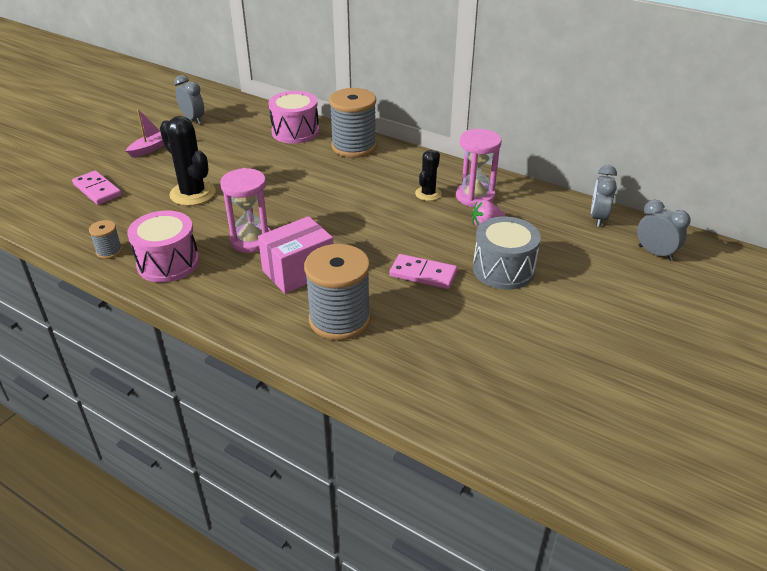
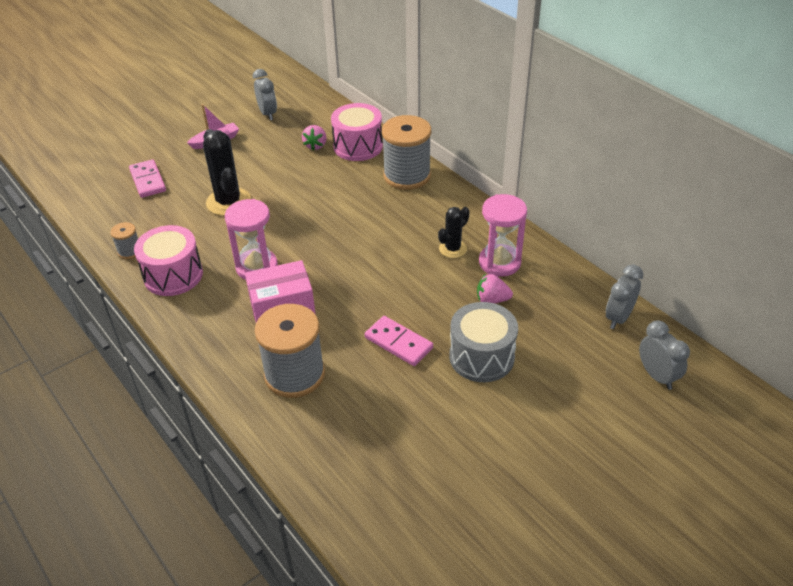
camera: 20 degrees right, 5 degrees up
(254, 137) = (315, 145): none -> pink strawberry

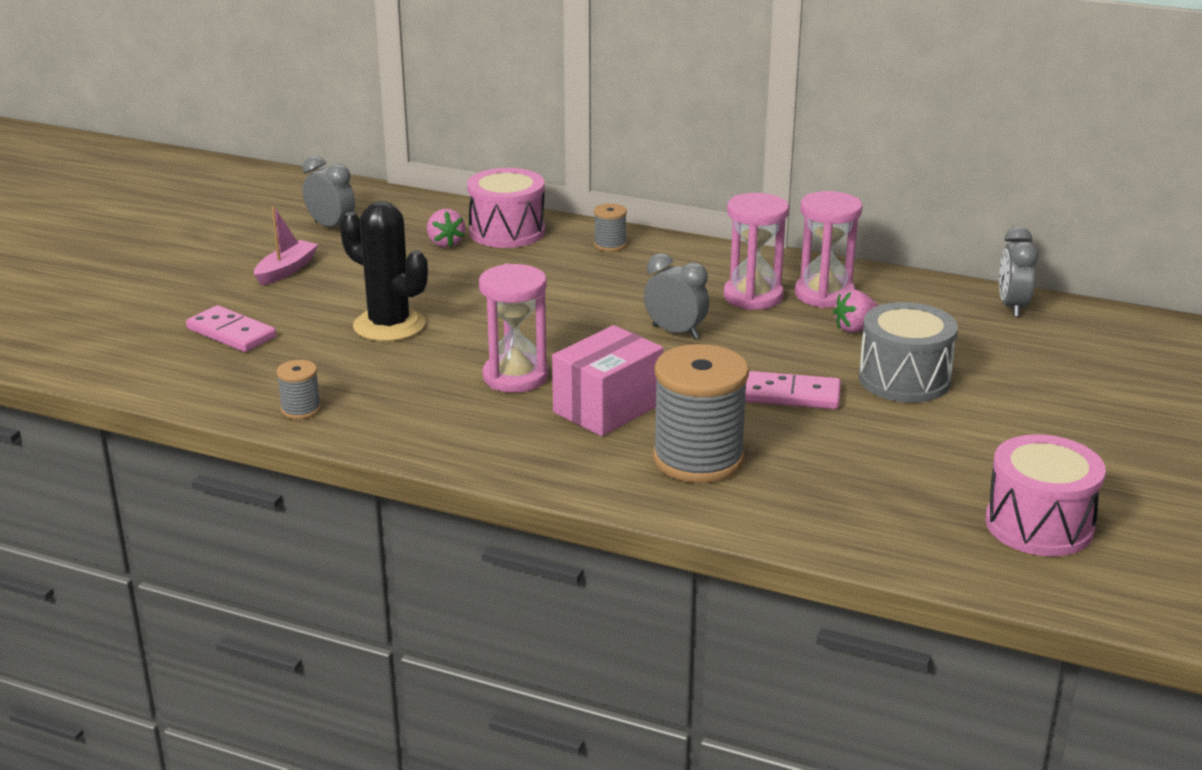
camera: 30 degrees left, 15 degrees down
(173, 275) = (402, 416): pink drum -> pink drum (1039, 525)
(407, 176) = (610, 245): grey spool -> grey spool, size x0.46
(453, 249) = (753, 297): black cactus -> pink hourglass
(657, 376) = (1107, 342): grey clock -> grey clock (675, 332)

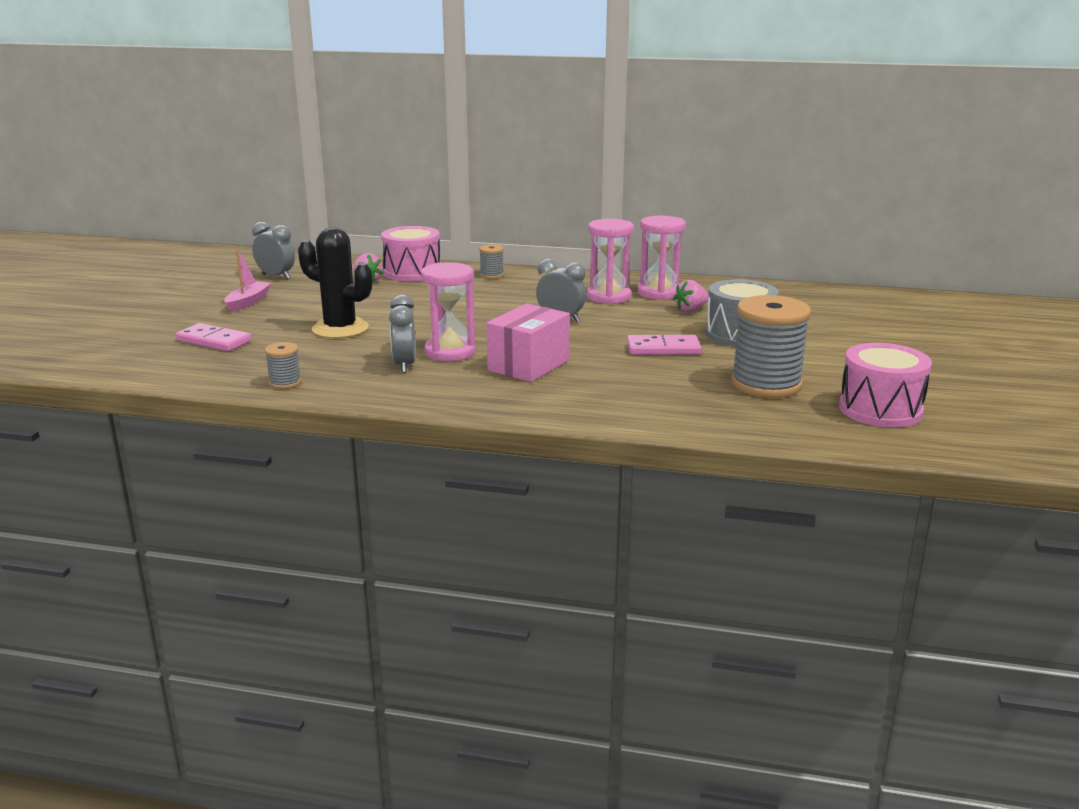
camera: 10 degrees left, 5 degrees down
(698, 459) = (610, 390): grey spool -> grey spool (766, 384)
(1012, 307) = (793, 292): grey clock -> grey clock (404, 365)

